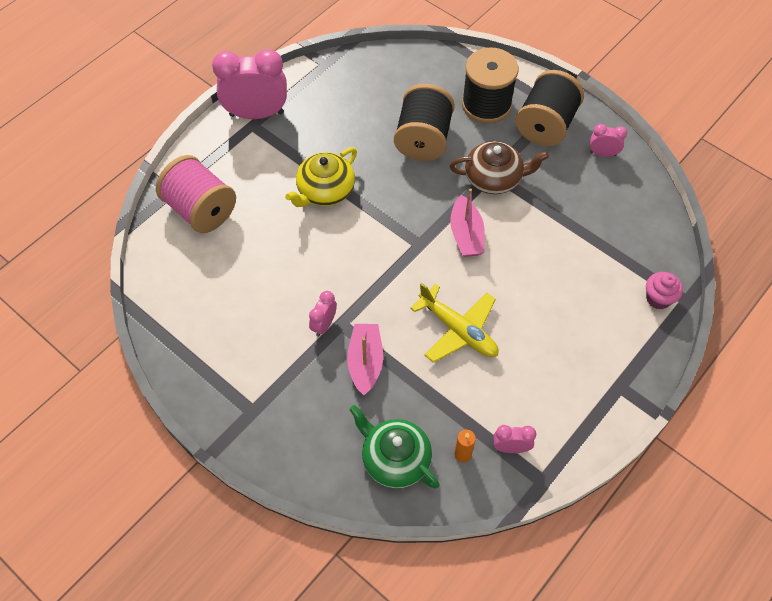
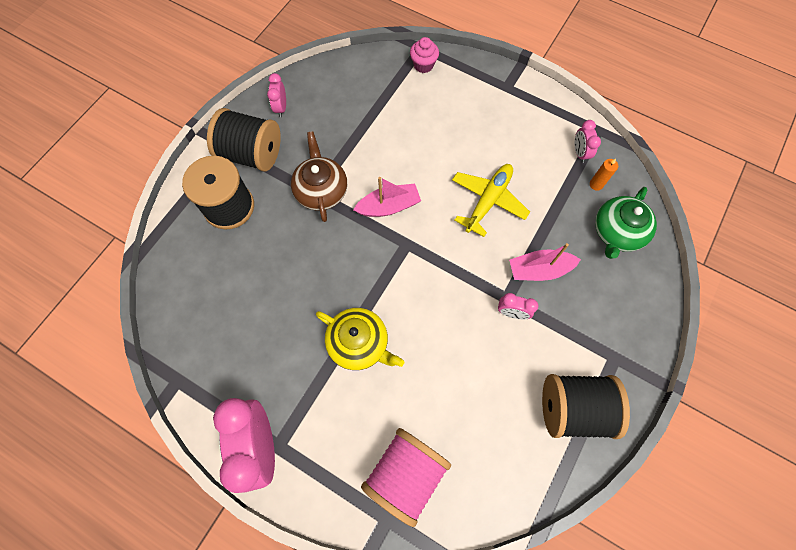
camera: 100 degrees left, 10 degrees up
(423, 139) = (280, 259): black spool -> black spool (573, 408)

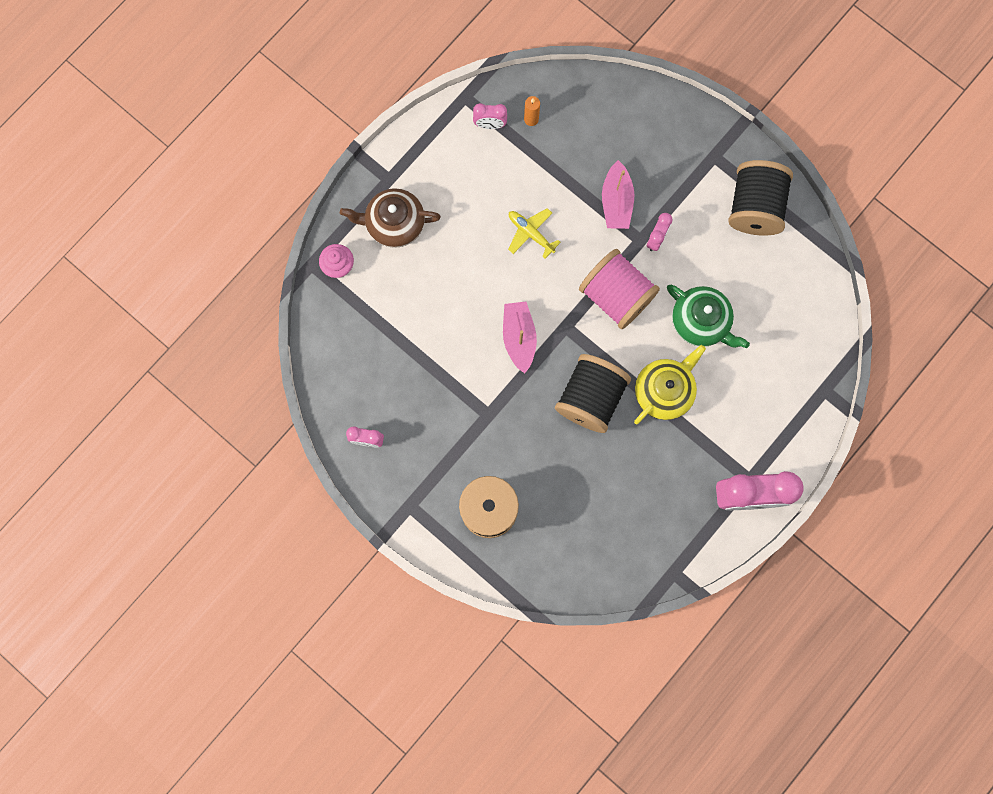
camera: 80 degrees left, 10 degrees up
(252, 154) = (425, 479): black spool -> black spool (590, 398)
(321, 190) = (487, 407): brown teapot -> brown teapot (394, 223)
(405, 474) = (790, 367): pink spool -> pink spool (616, 296)
(488, 201) = (530, 233): yellow plane -> yellow plane, size x0.65
(617, 232) = (589, 115): green teapot -> green teapot (701, 322)

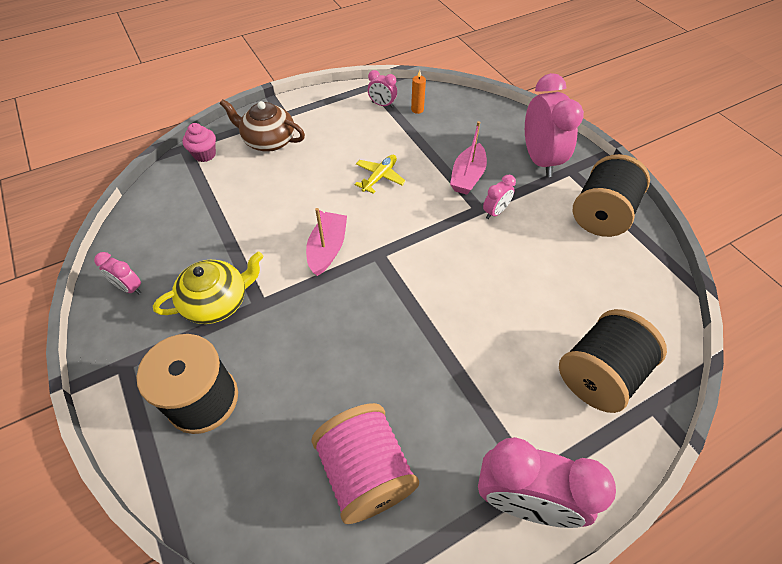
camera: 20 degrees right, 25 degrees down
(530, 233) = (380, 177): yellow plane -> yellow plane turned 60 degrees clockwise
(590, 398) = (373, 323): black spool -> black spool (599, 374)
(616, 296) = (438, 244): pink spool -> pink spool (365, 472)
(664, 391) = (456, 343): yellow teapot -> yellow teapot (217, 302)
(681, 153) = (540, 160): none -> pink clock
(701, 322) = (519, 291): green teapot -> none

